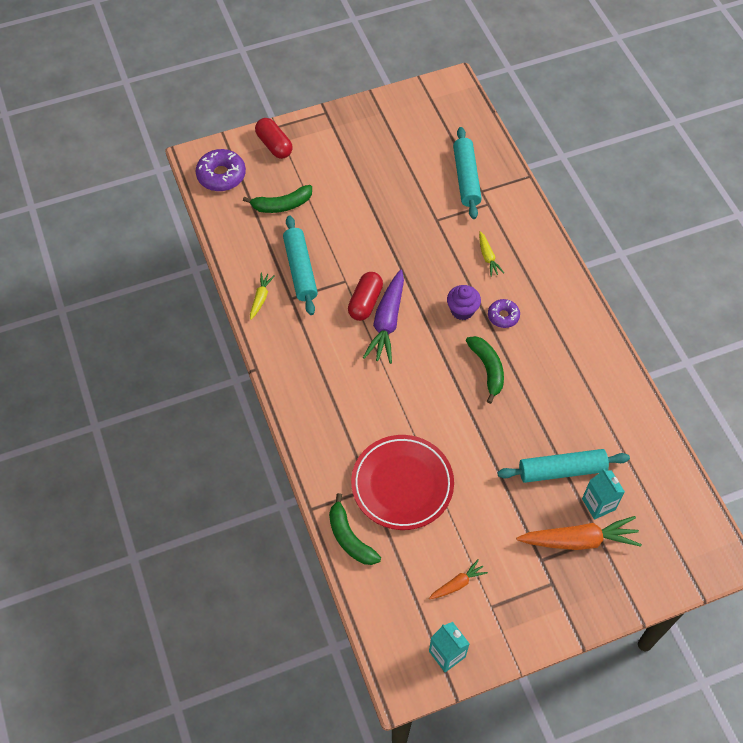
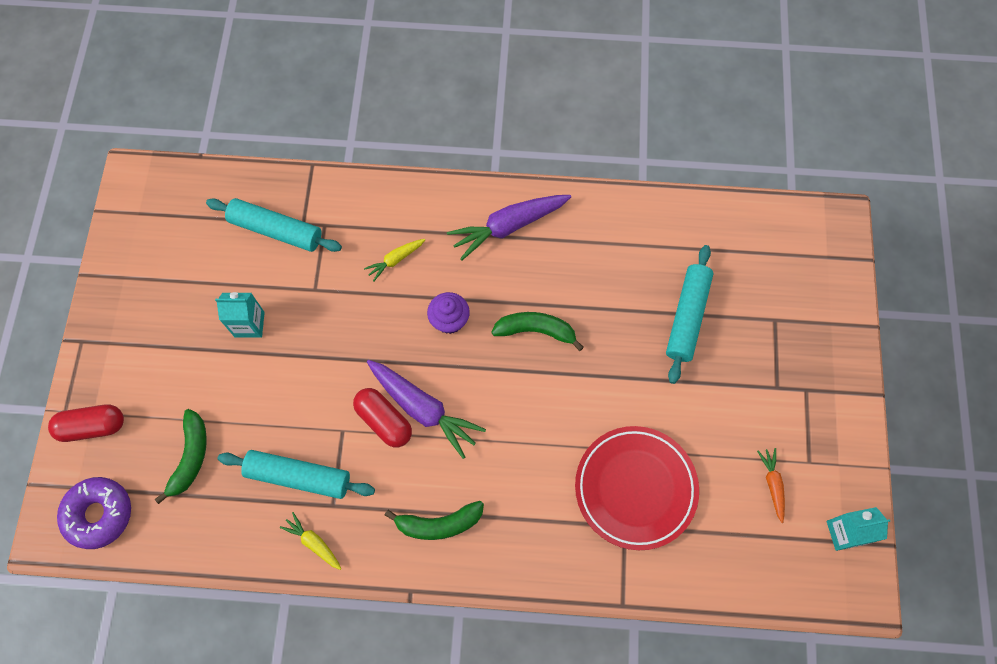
camera: 65 degrees left, 10 degrees up
(349, 538) = (675, 576): green banana -> green banana (439, 524)
(488, 257) = (395, 260): yellow carrot -> yellow carrot turned 135 degrees clockwise
(503, 316) = (478, 282): purple donut -> none
(559, 317) = (508, 227): none -> purple carrot
(579, 540) = (770, 340): orange carrot -> none
(598, 504) = (738, 302): turquoise carton -> turquoise carton (249, 324)

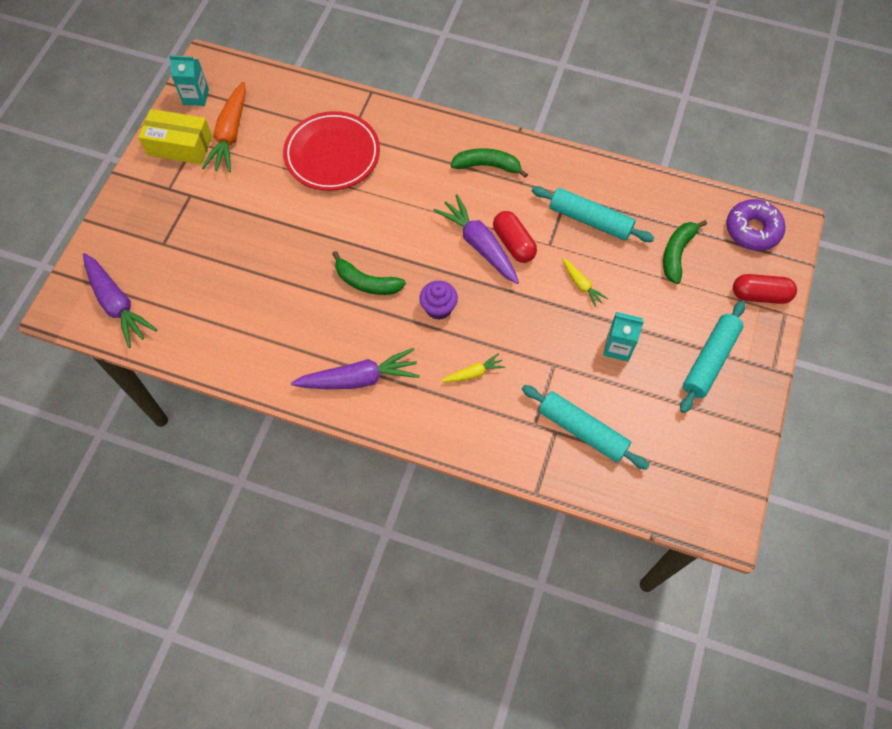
camera: 165 degrees left, 5 degrees down
(313, 542) = (585, 175): yellow carrot -> yellow carrot (581, 285)
(687, 317) = (234, 263): turquoise rolling pin -> turquoise rolling pin (710, 360)
(772, 484) = (230, 135): orange carrot -> orange carrot, size x1.93
(784, 241) = (117, 305): none -> purple carrot
(825, 452) = (179, 146): none -> yellow box

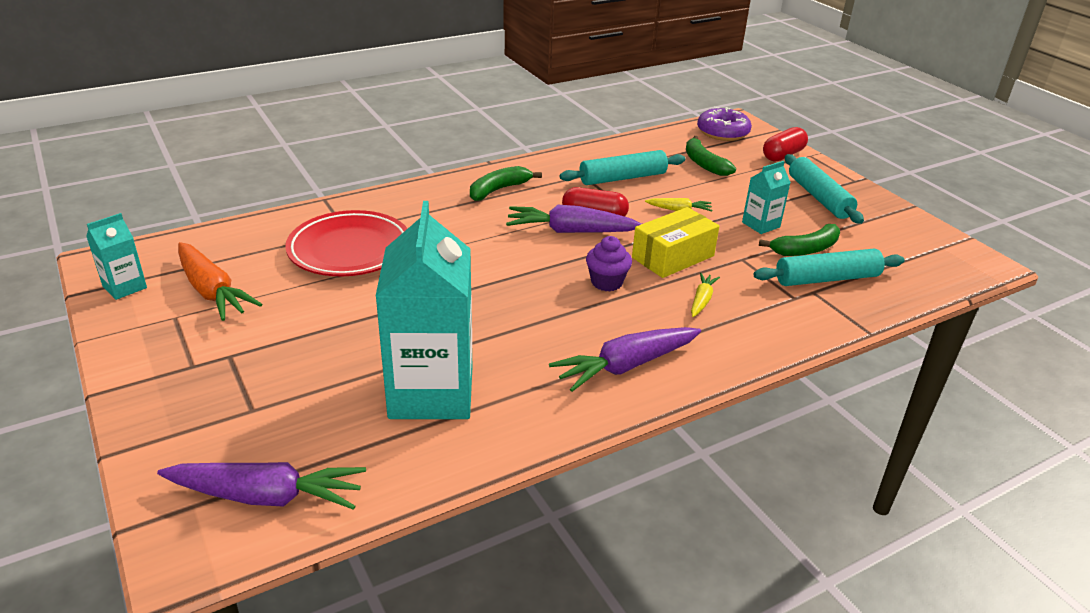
camera: 50 degrees left, 30 degrees down
(179, 146) = (158, 329): yellow box -> yellow box (673, 257)
(247, 306) = (431, 392): none -> turquoise carton
(359, 379) = (625, 366): purple carrot -> purple carrot turned 150 degrees counterclockwise
(366, 282) = (520, 305): green banana -> green banana (805, 249)

